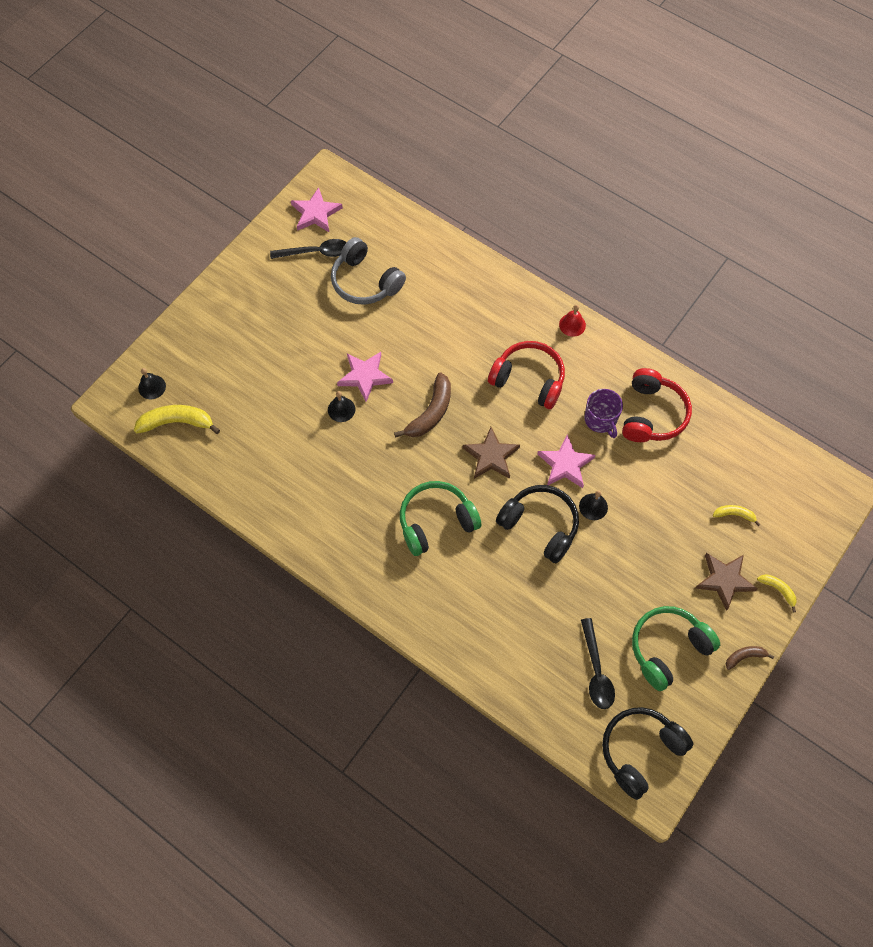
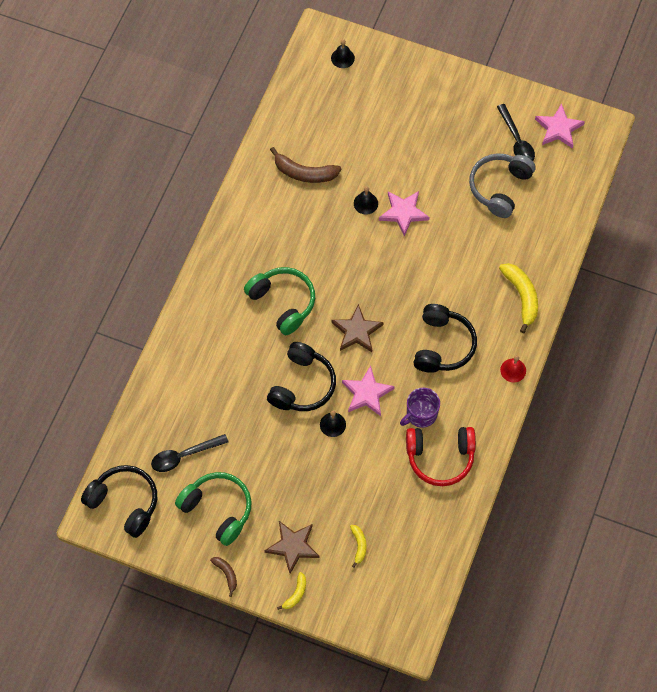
camera: 75 degrees right, 0 degrees up
(177, 422) = (316, 86): yellow banana -> yellow banana (521, 297)
(431, 412) = (384, 273): brown banana -> brown banana (304, 173)
(528, 380) = (442, 345): red headphones -> black headphones

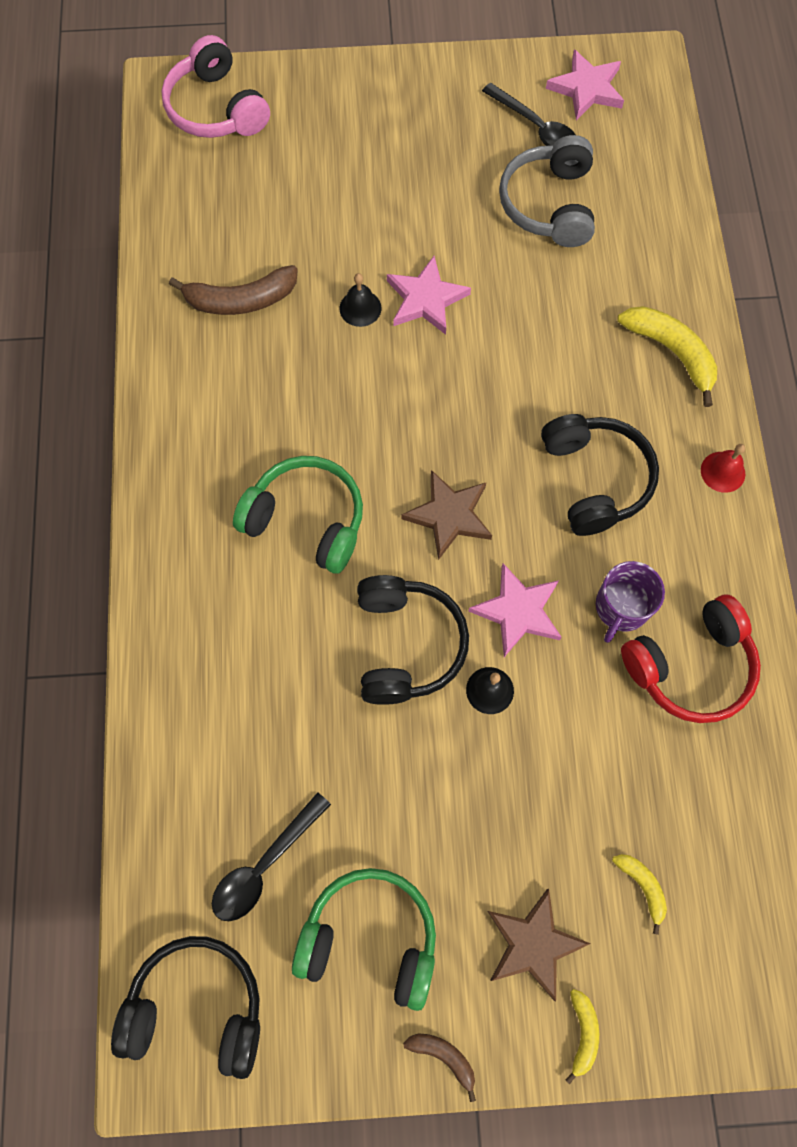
camera: 25 degrees left, 5 degrees up
(342, 58) = (216, 108): black bell -> pink headphones

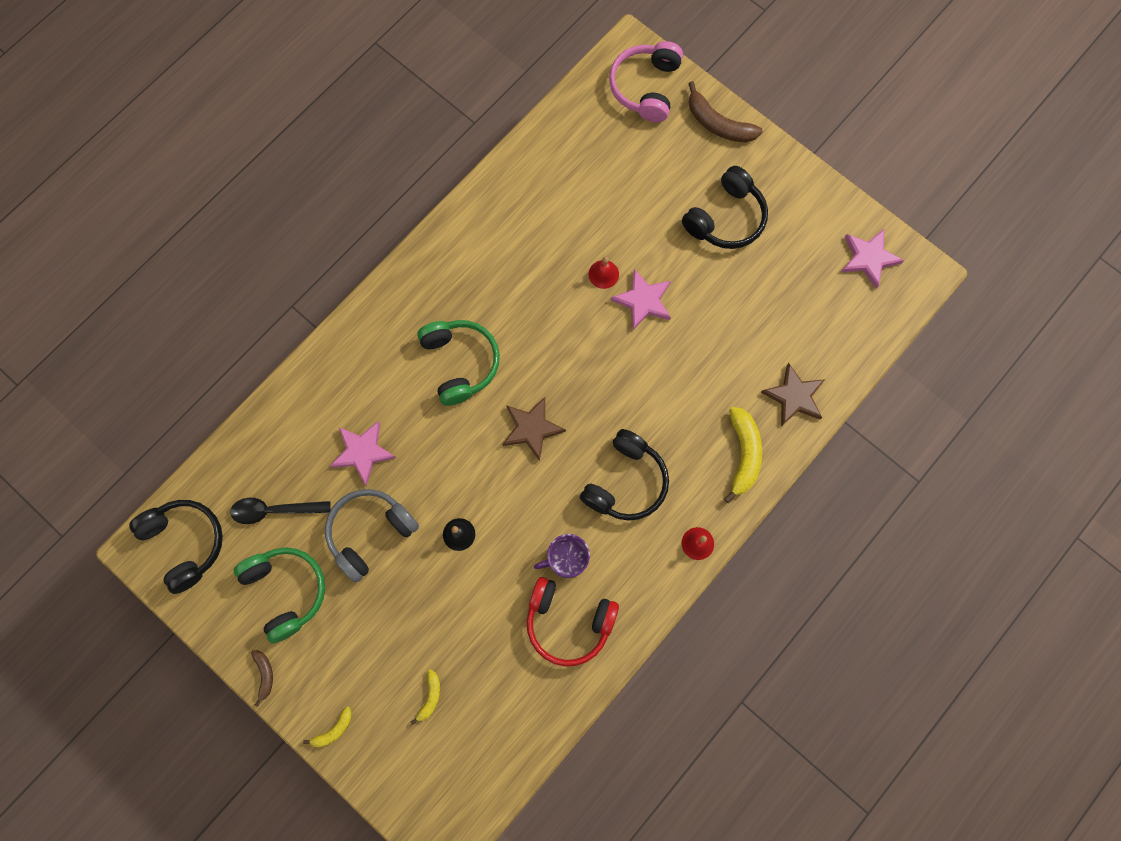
camera: 45 degrees right, 5 degrees up
(240, 300) = (547, 212): brown banana -> brown banana (718, 124)
(360, 308) = (603, 274): black bell -> red bell
(406, 645) = (443, 472): black headphones -> black headphones (726, 218)
(518, 611) = (513, 510): pink star -> pink star (363, 452)
(533, 944) = (353, 669): brown star -> brown star (794, 396)
(536, 128) = (812, 256): black spoon -> none
(549, 205) = (769, 308): grey headphones -> grey headphones (370, 533)

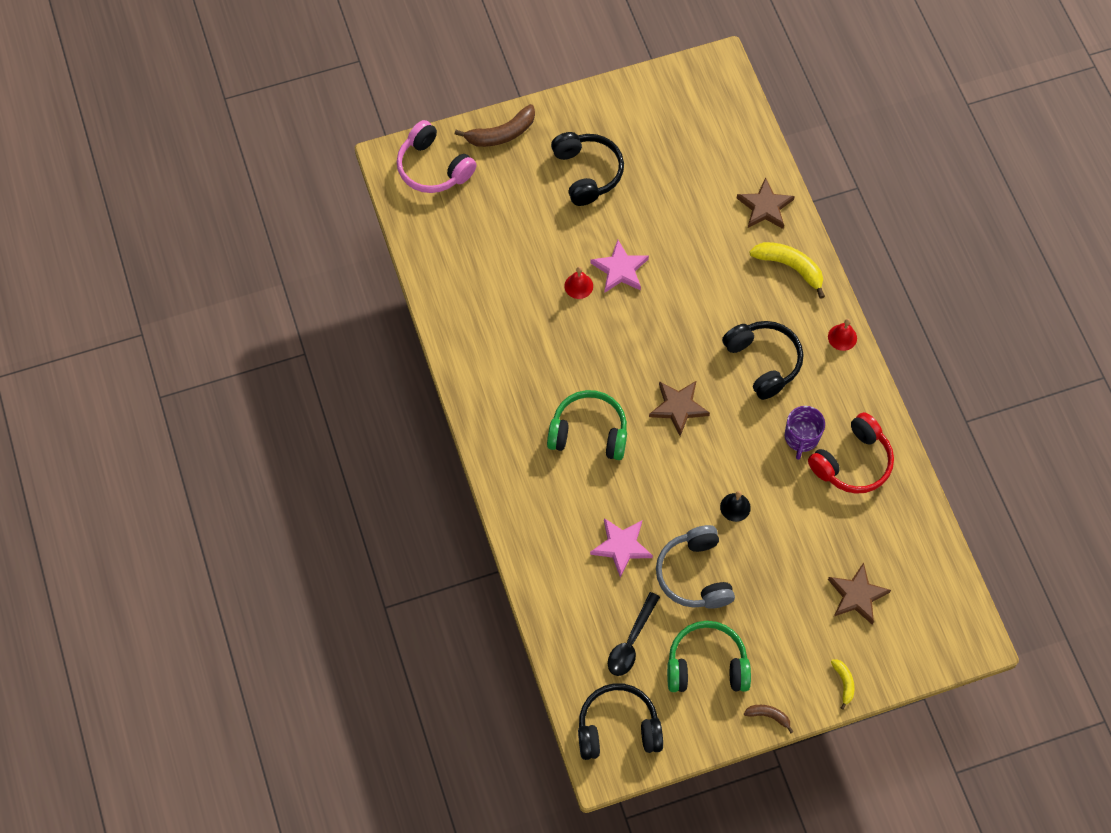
camera: 60 degrees left, 10 degrees down
(430, 697) = (857, 595): yellow banana -> brown star
(868, 258) = (684, 94): pink star -> none

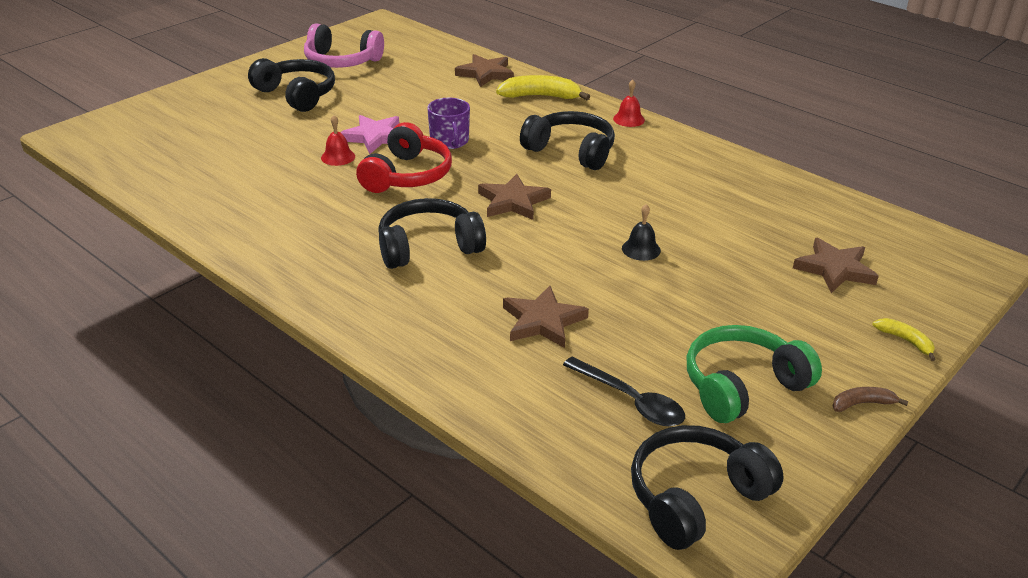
camera: 30 degrees left, 30 degrees down
(433, 168) = (123, 128): pink headphones -> pink headphones (341, 61)
(501, 134) = (189, 94): brown banana -> none
(589, 432) = (428, 247): green headphones -> black headphones
(621, 546) = (542, 321): pink star -> brown star
(631, 641) = (630, 401): black spoon -> black spoon turned 45 degrees counterclockwise
(694, 574) = (649, 314): grey headphones -> none
(801, 437) = (657, 184): purple mug -> purple mug (449, 141)
(852, 462) = (722, 184): red headphones -> red headphones (407, 175)

